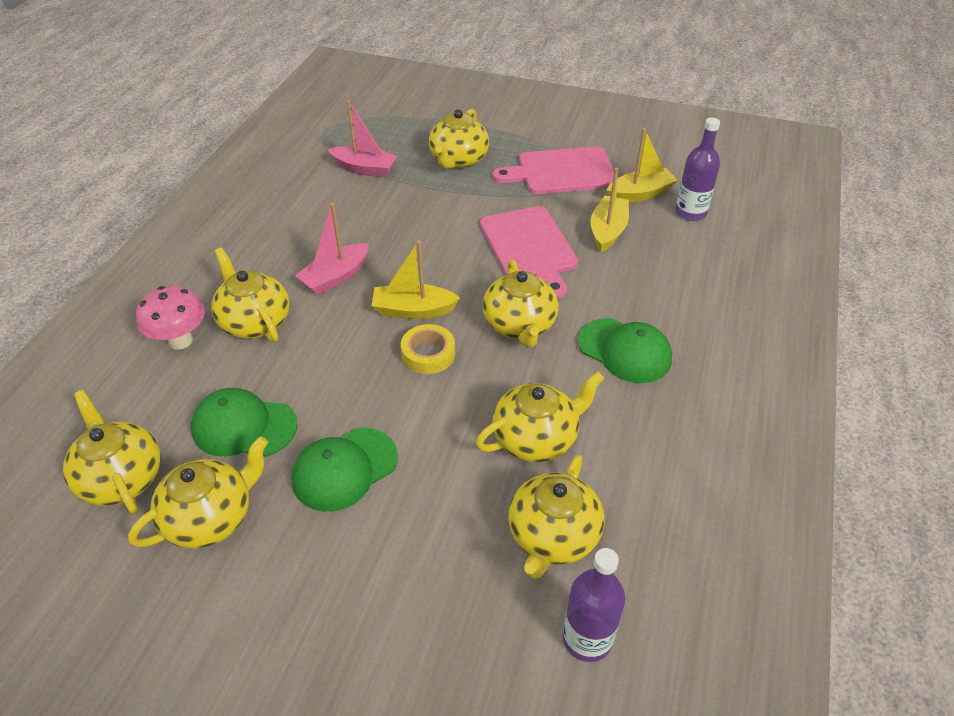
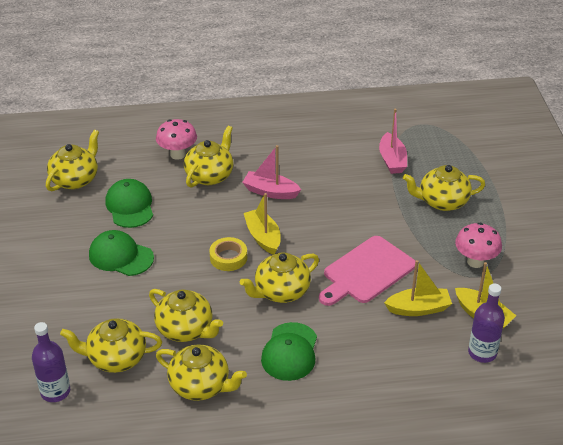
camera: 65 degrees right, 5 degrees down
(211, 517) = (66, 221): yellow teapot -> yellow teapot (201, 386)
(562, 172) = (475, 262): pink cutting board -> pink mushroom

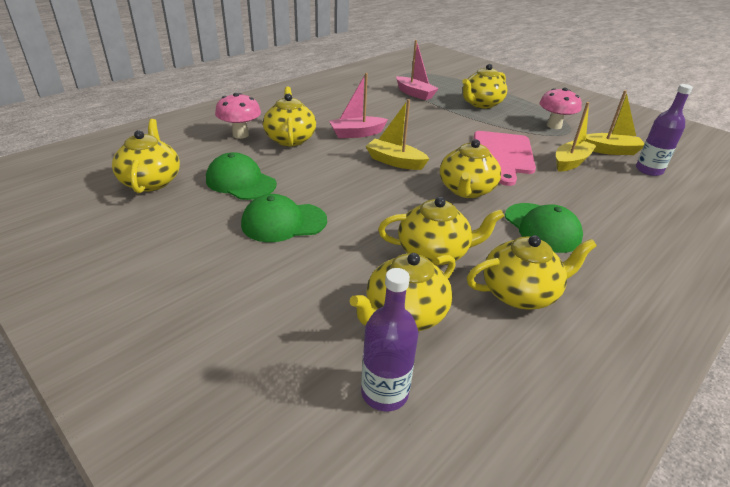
camera: 40 degrees left, 5 degrees down
(228, 257) = (388, 185): yellow tape -> none

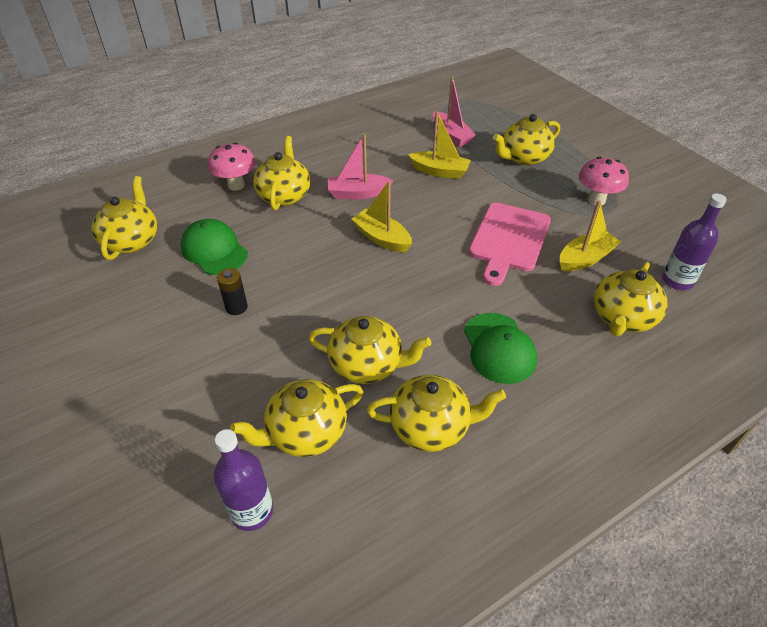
camera: 15 degrees right, 10 degrees up
(283, 222) = (236, 307): green cap -> black battery
(466, 190) = (441, 287): yellow teapot -> yellow teapot (622, 318)
(610, 150) = (646, 246): yellow boat -> yellow boat (439, 171)

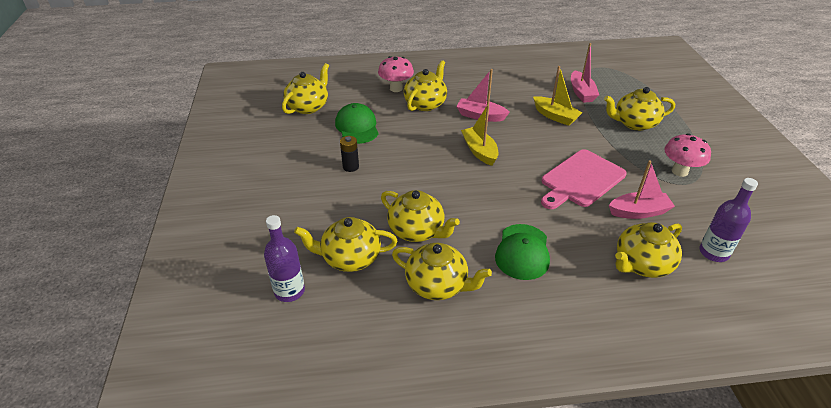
camera: 25 degrees right, 5 degrees down
(585, 259) = (638, 212): yellow boat -> pink boat

